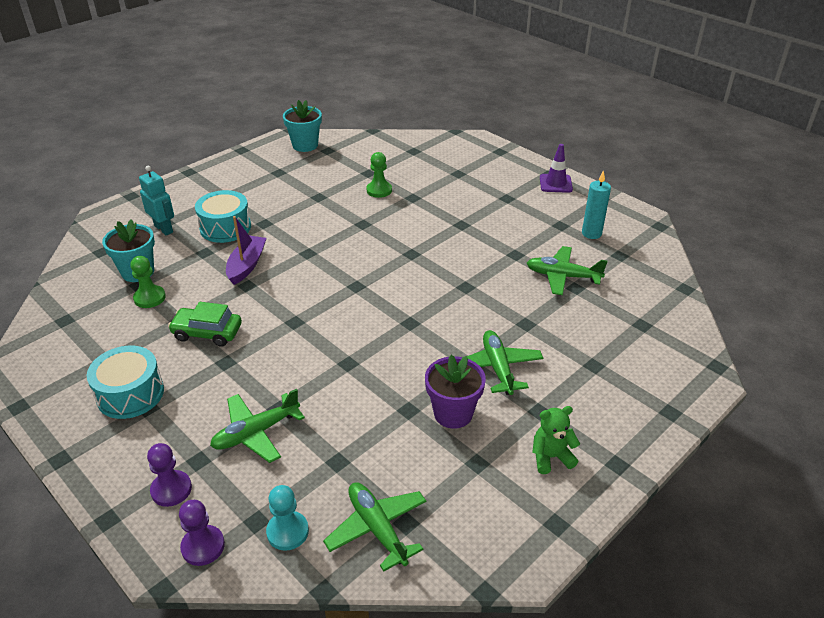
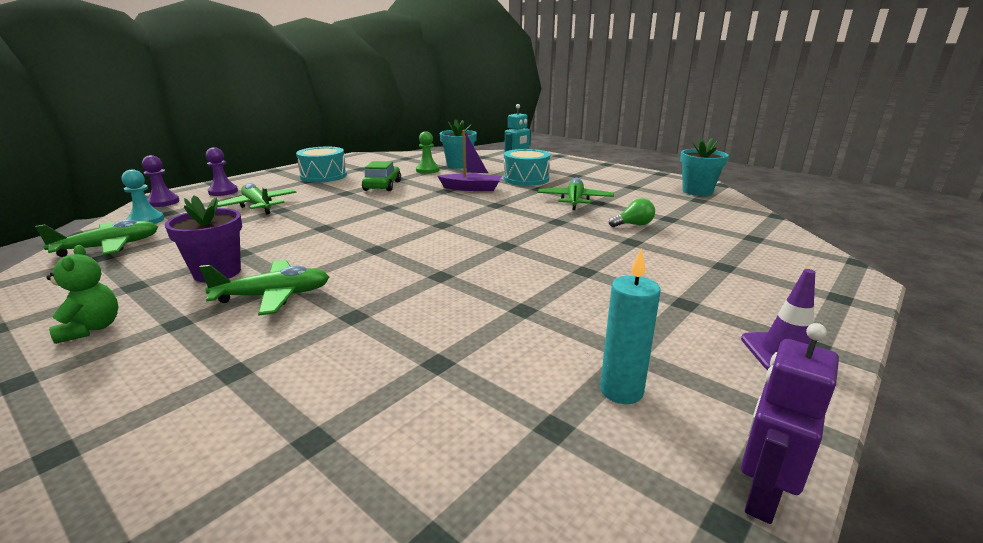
camera: 85 degrees right, 15 degrees down
(379, 190) = (633, 225): green pawn -> green light bulb
(562, 276) = (469, 350): green plane -> green plane (575, 201)
(646, 215) = (761, 495): none -> purple robot

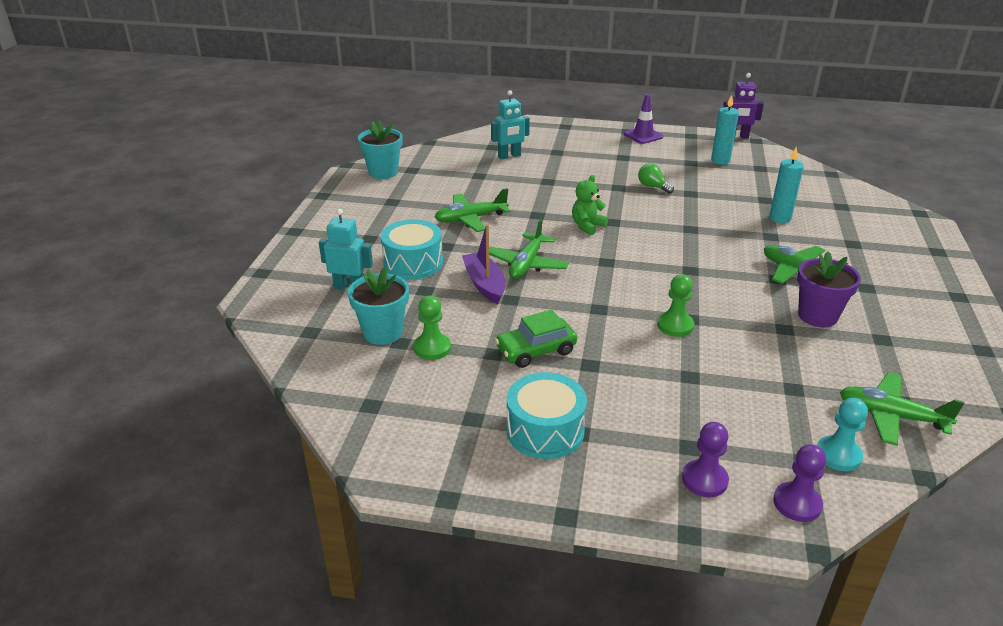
camera: 120 degrees left, 10 degrees up
(91, 329) = (918, 312): green teddy bear -> green teddy bear (587, 226)
(258, 206) = (702, 402): green plane -> green plane (526, 264)
(327, 221) = (675, 325): none -> green pawn
(376, 346) = (780, 218): none -> turquoise candle
(633, 225) = (510, 185): green light bulb -> green light bulb (653, 187)
(718, 239) = (509, 156): none -> turquoise robot

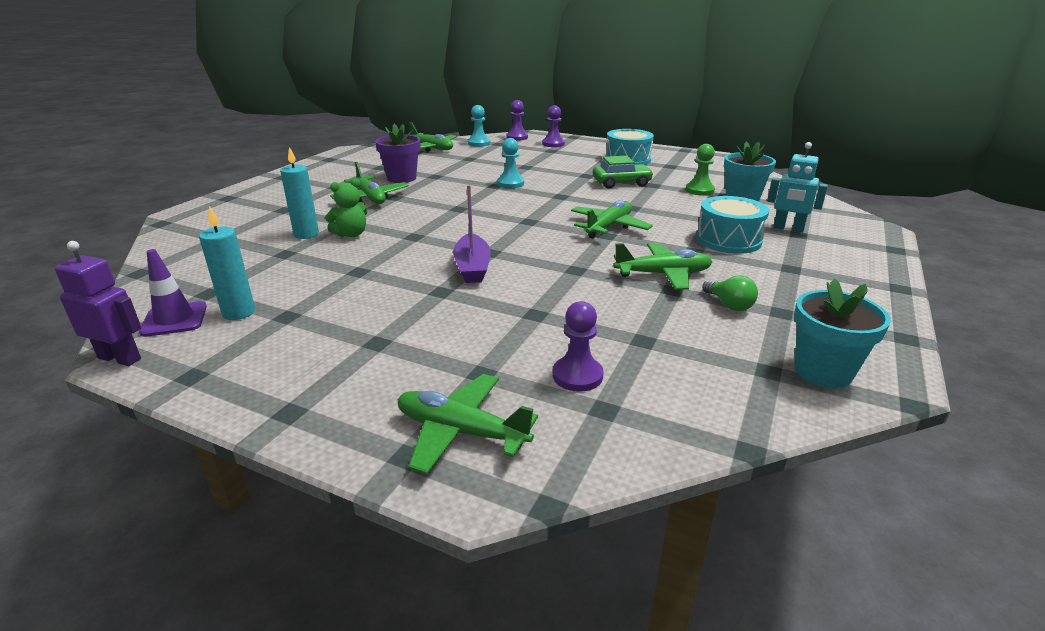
camera: 165 degrees left, 5 degrees down
(484, 284) = (654, 218): purple boat -> purple boat (472, 267)
(509, 156) = (577, 376): turquoise robot -> purple pawn
(549, 134) = (461, 432): none -> green plane
(587, 226) = (523, 251): green teddy bear -> green teddy bear (351, 234)
(643, 135) = (278, 390): purple traffic cone -> purple traffic cone (174, 319)
(653, 187) = (394, 285): green light bulb -> green light bulb (729, 305)
(675, 325) = (510, 183): green pawn -> turquoise pawn

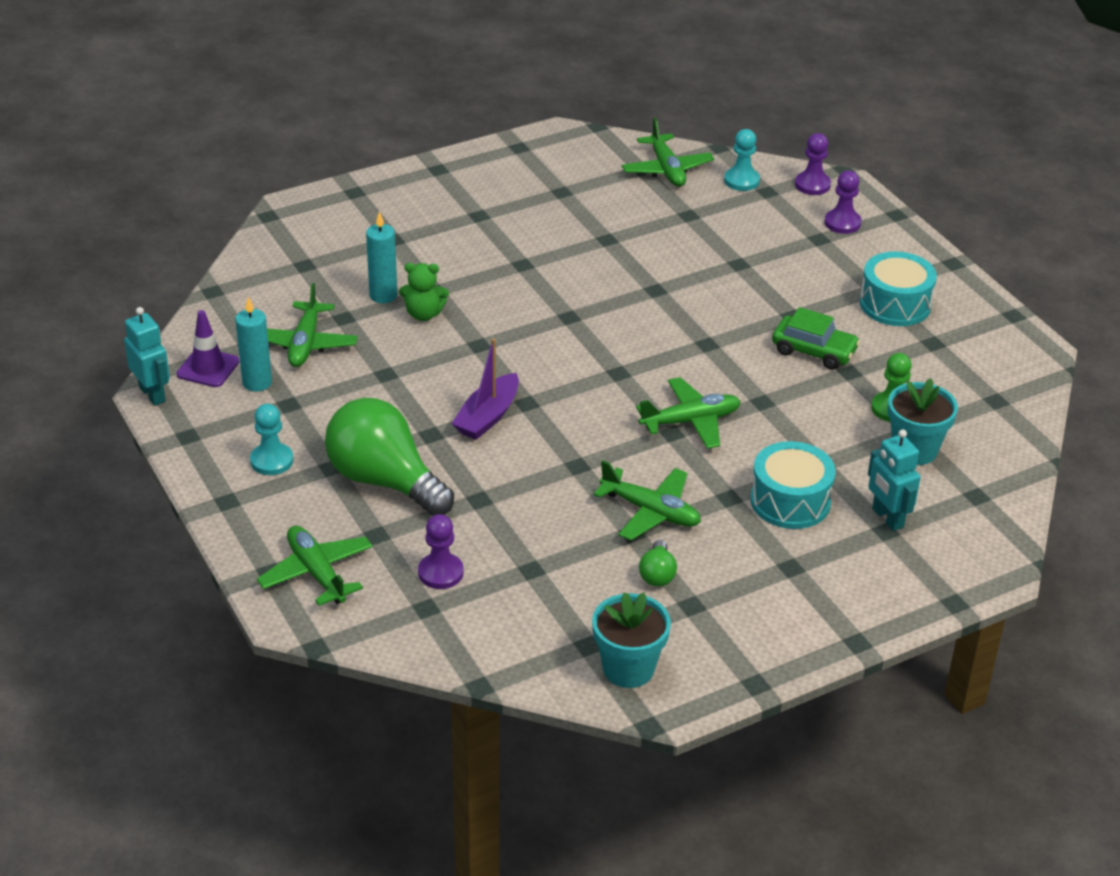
camera: 35 degrees right, 10 degrees up
(120, 358) = (152, 394): purple robot -> turquoise robot
(370, 198) = (496, 255): green plane -> green plane (305, 344)
(401, 178) = (564, 228): purple flower pot -> none
(439, 333) = (384, 481): none -> green light bulb
(510, 183) = (677, 293): turquoise pawn -> turquoise pawn (272, 461)

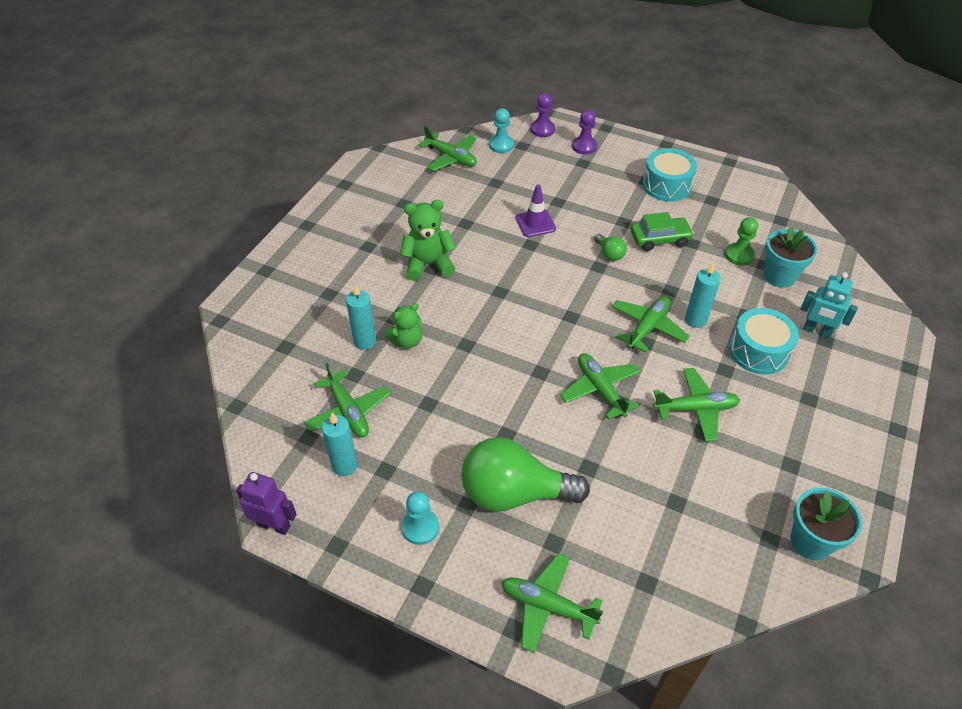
camera: 35 degrees left, 10 degrees up
(152, 394) = (274, 525): turquoise robot -> purple robot
(208, 368) = (295, 475): purple traffic cone -> purple traffic cone (535, 223)
(440, 573) = (626, 546): purple pawn -> none
(488, 417) = (528, 397): purple boat -> none
(522, 259) = (428, 264): none -> green teddy bear
(570, 447) = (600, 389): none -> green plane
(657, 574) = (749, 454): green light bulb -> green light bulb (609, 253)
(755, 440) = (695, 320): none -> turquoise candle

